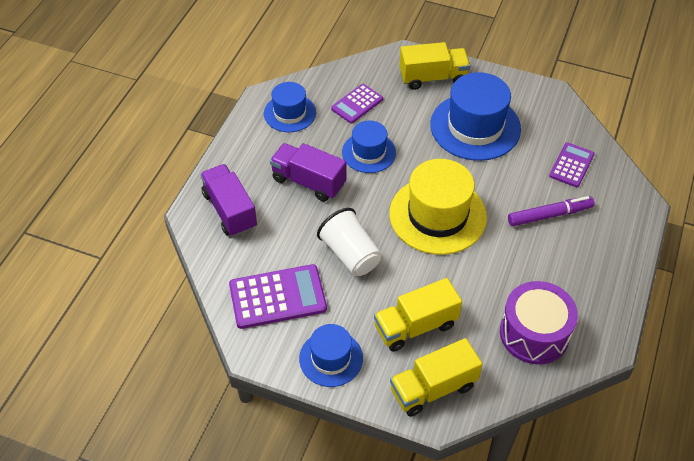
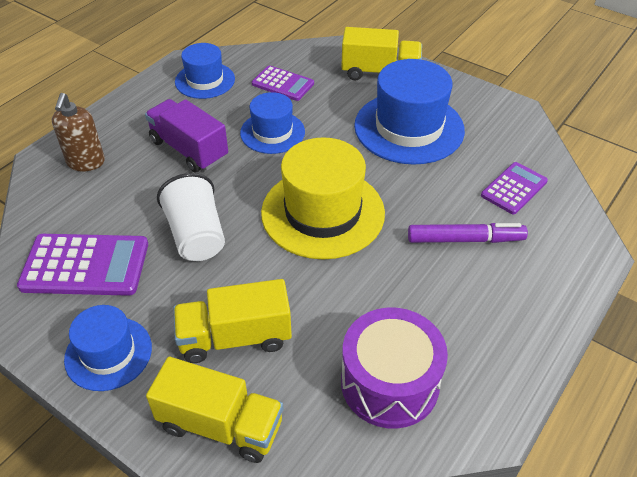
camera: 15 degrees right, 5 degrees down
(230, 210) = (86, 162): purple truck -> brown soap dispenser
(357, 104) = (283, 84): purple calculator -> purple calculator turned 120 degrees counterclockwise
(433, 388) = (220, 425): yellow truck -> yellow truck turned 150 degrees counterclockwise

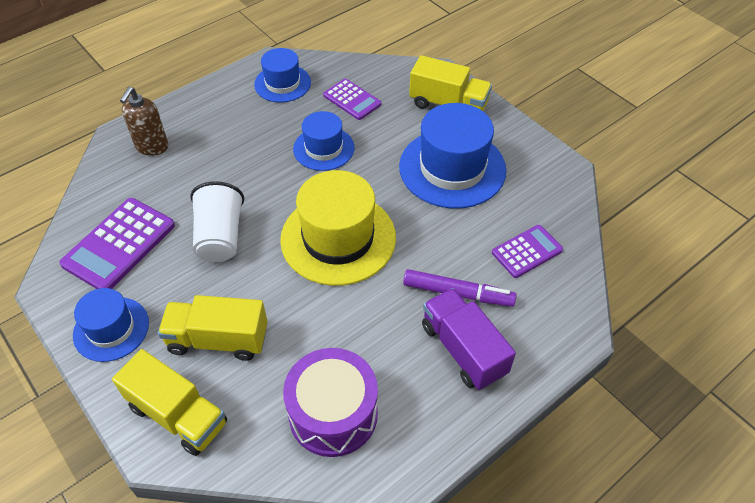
camera: 15 degrees right, 5 degrees up
(85, 265) = (119, 245): purple calculator -> purple calculator turned 105 degrees clockwise
(189, 150) = (243, 151): purple truck -> purple truck (463, 350)

